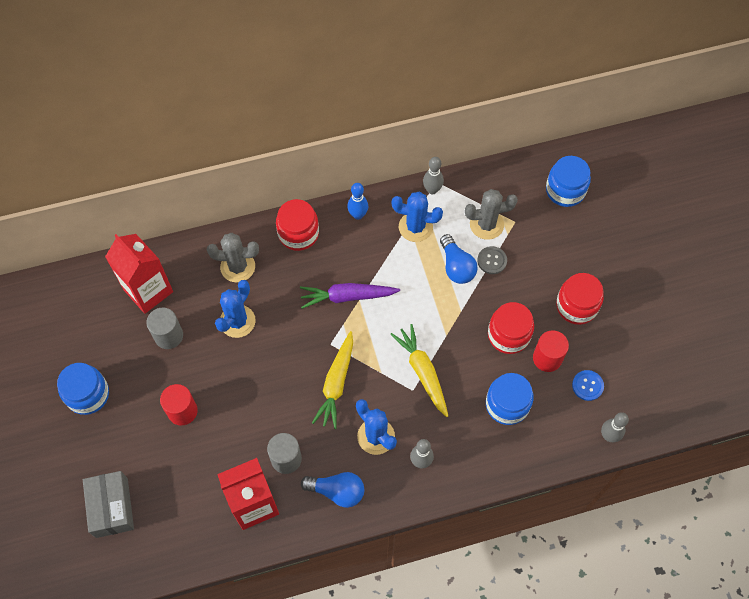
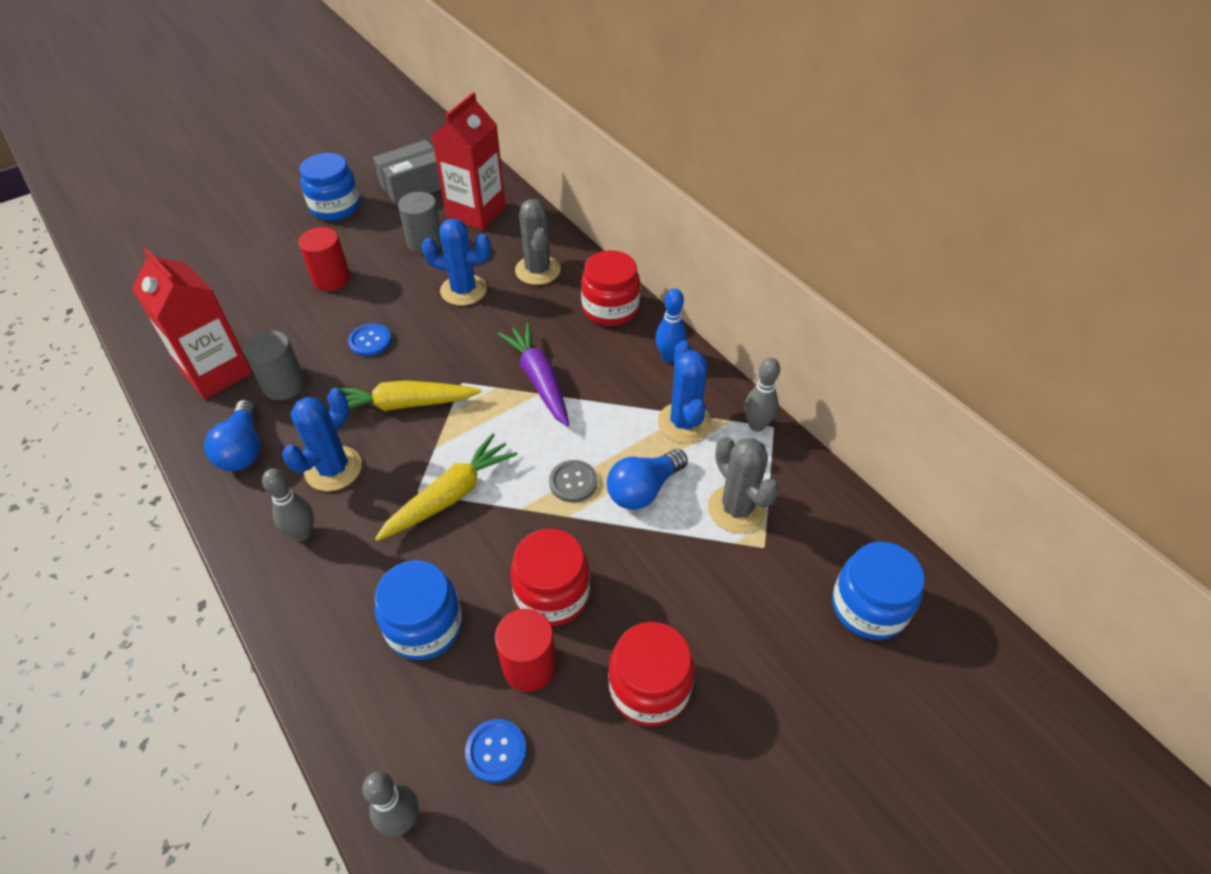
camera: 70 degrees right, 15 degrees down
(112, 507) = (202, 260): grey box -> grey box (414, 186)
(265, 394) = (370, 341): none -> blue button
(492, 260) = (676, 533): grey button -> grey button (573, 482)

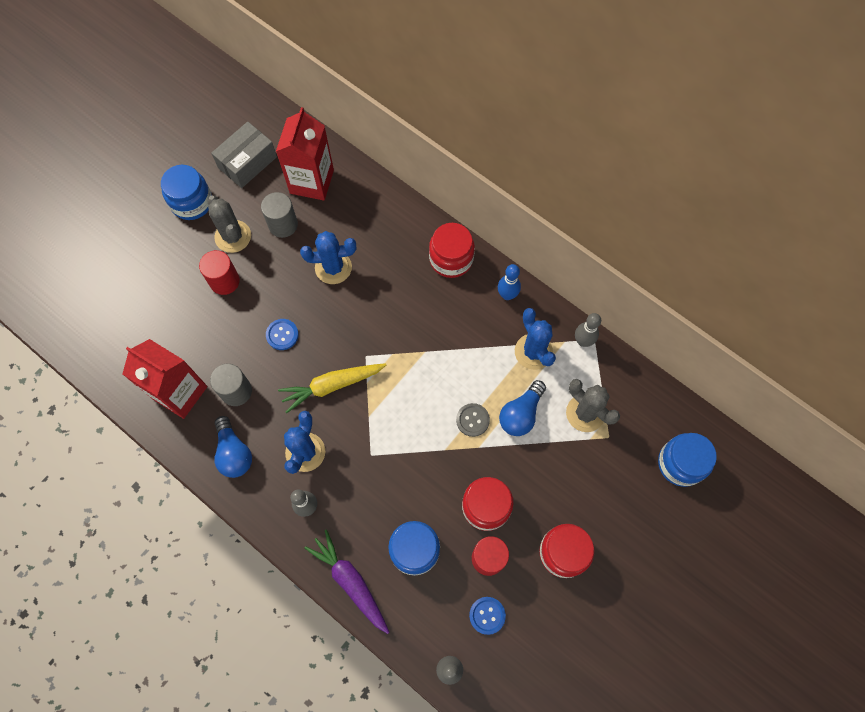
camera: 15 degrees left, 20 degrees up
(450, 495) = (394, 452): yellow carrot -> none
(537, 270) = (383, 233): grey cactus -> grey cactus (233, 236)
(539, 380) = (420, 340): purple carrot -> purple carrot (350, 582)

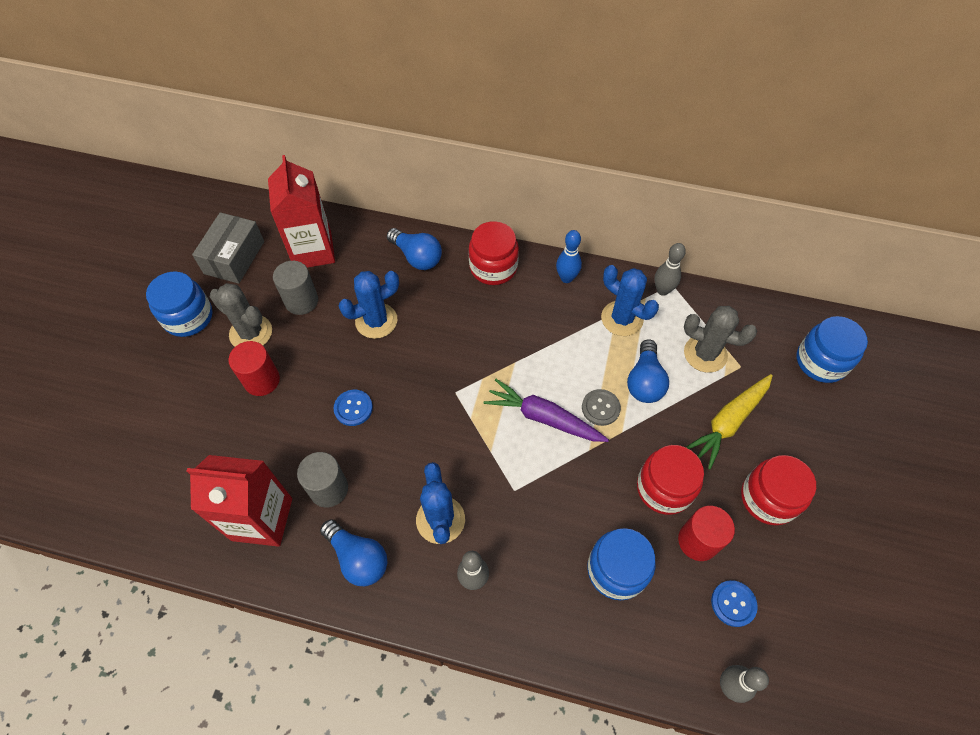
camera: 25 degrees left, 10 degrees down
(332, 386) = (434, 437): yellow carrot -> yellow carrot (728, 422)
(350, 582) = (566, 641): purple carrot -> purple carrot (543, 417)
(393, 223) = (417, 257): none -> blue light bulb

